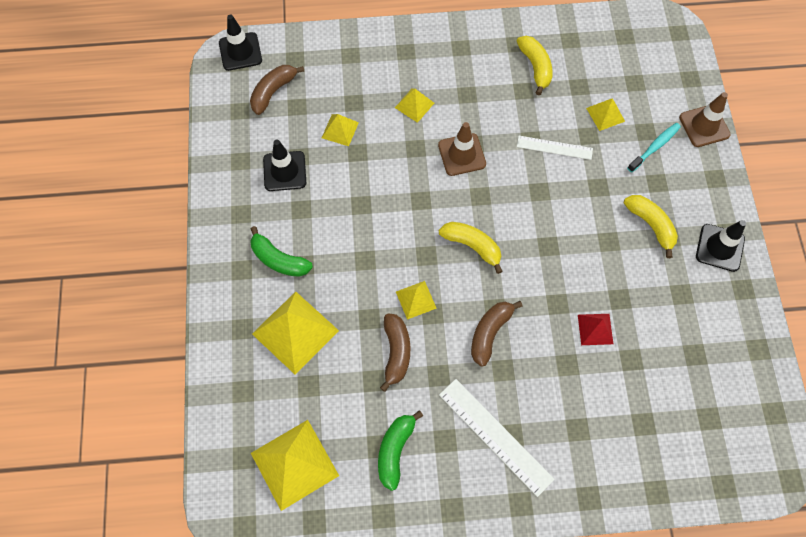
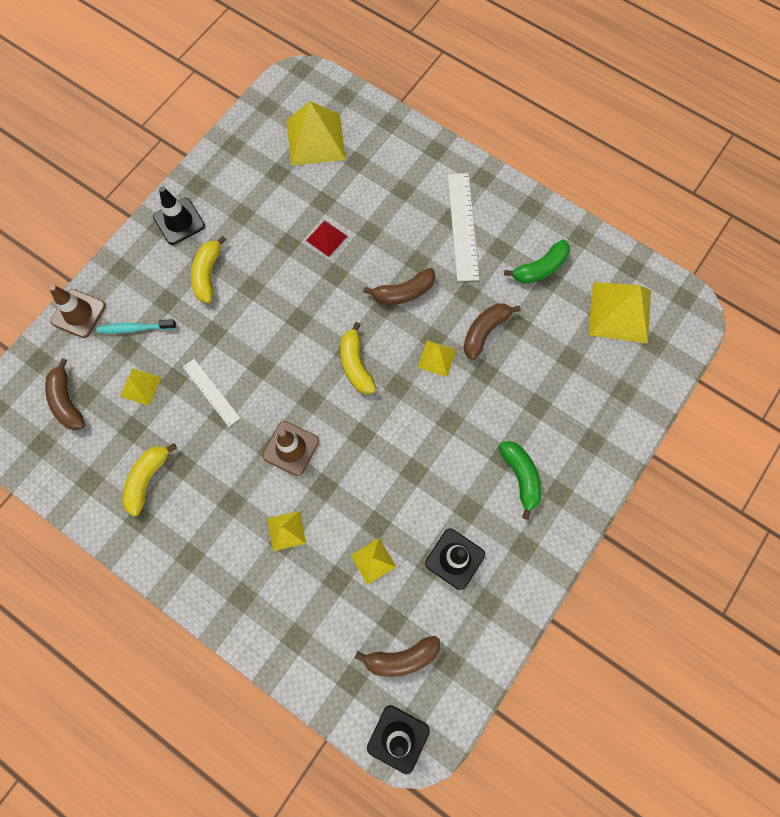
camera: 140 degrees left, 5 degrees up
(295, 332) = (551, 405): yellow pyramid -> yellow pyramid (315, 139)
(640, 70) = (67, 401): none -> brown banana

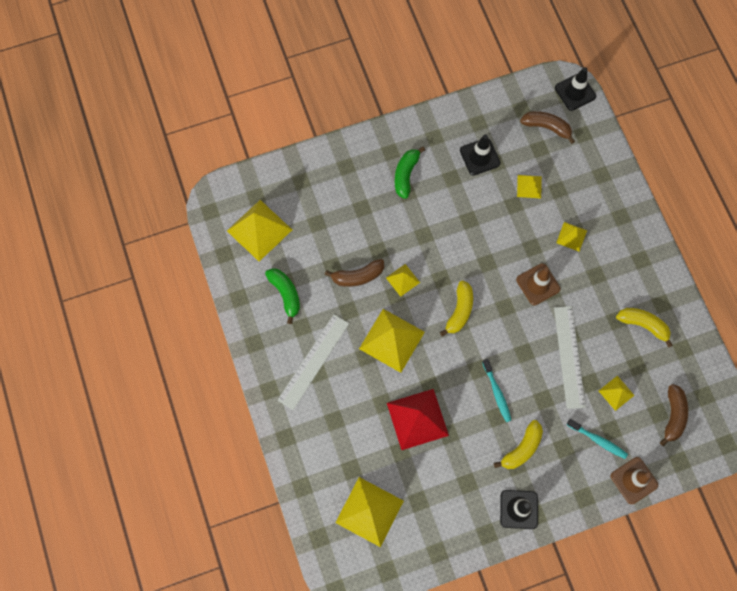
camera: 145 degrees left, 0 degrees up
(147, 479) = (643, 325): yellow banana -> yellow banana turned 120 degrees counterclockwise
(211, 392) = (569, 356): white ruler -> white ruler, size x1.61
(264, 309) = (497, 393): none -> turquoise toothbrush
(326, 238) = (417, 419): red pyramid -> red pyramid, size x1.92
(403, 292) = (391, 340): brown banana -> yellow pyramid
(540, 268) = (285, 294): green banana -> green banana turned 60 degrees clockwise

